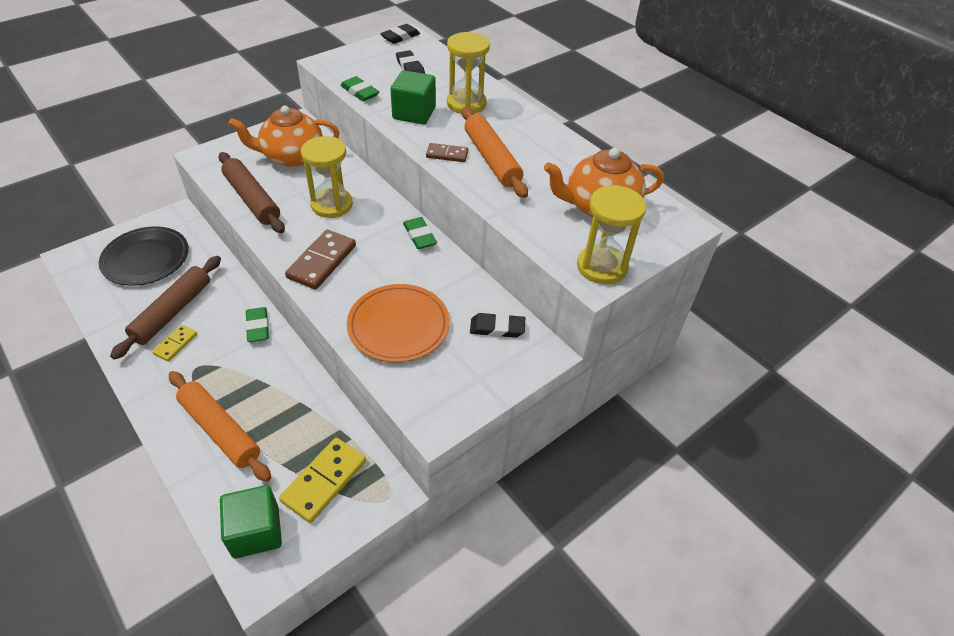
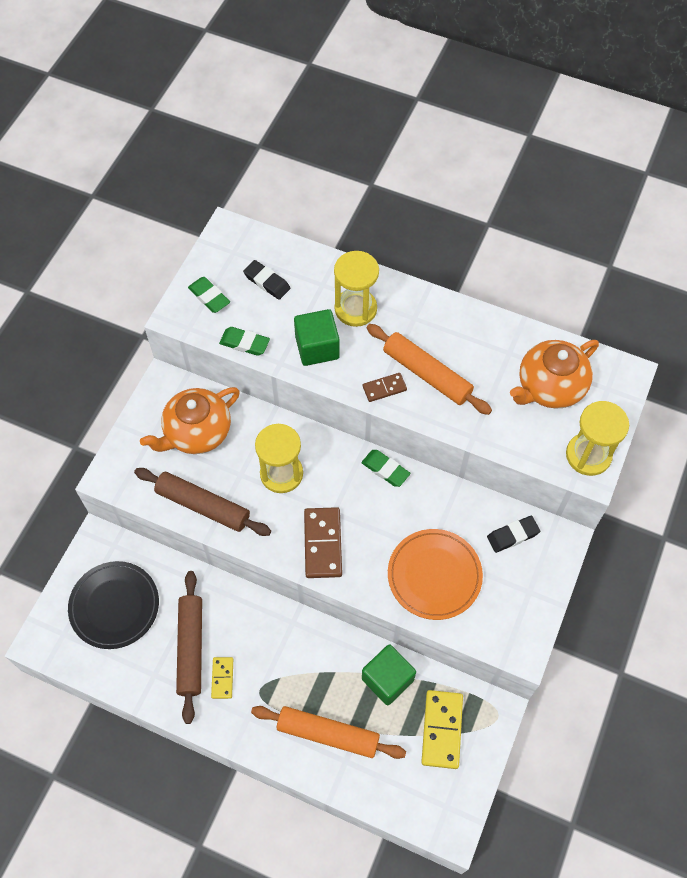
camera: 25 degrees left, 15 degrees up
(256, 531) = (422, 797): green cube -> green cube (387, 679)
(258, 327) = (279, 622): green eraser -> green eraser (209, 297)
(400, 37) = (222, 236): black eraser -> none

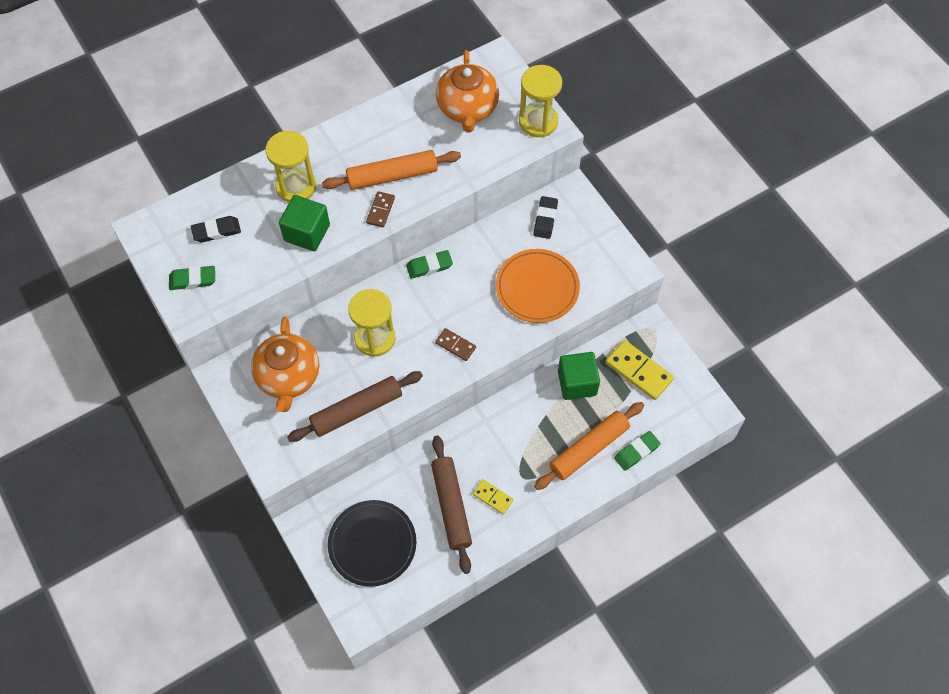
camera: 55 degrees left, 0 degrees up
(191, 648) = (451, 506): brown rolling pin -> brown rolling pin turned 45 degrees clockwise
(244, 343) = (258, 280): green eraser -> green eraser (636, 452)
(323, 544) = (455, 345): brown domino -> brown domino, size x0.57

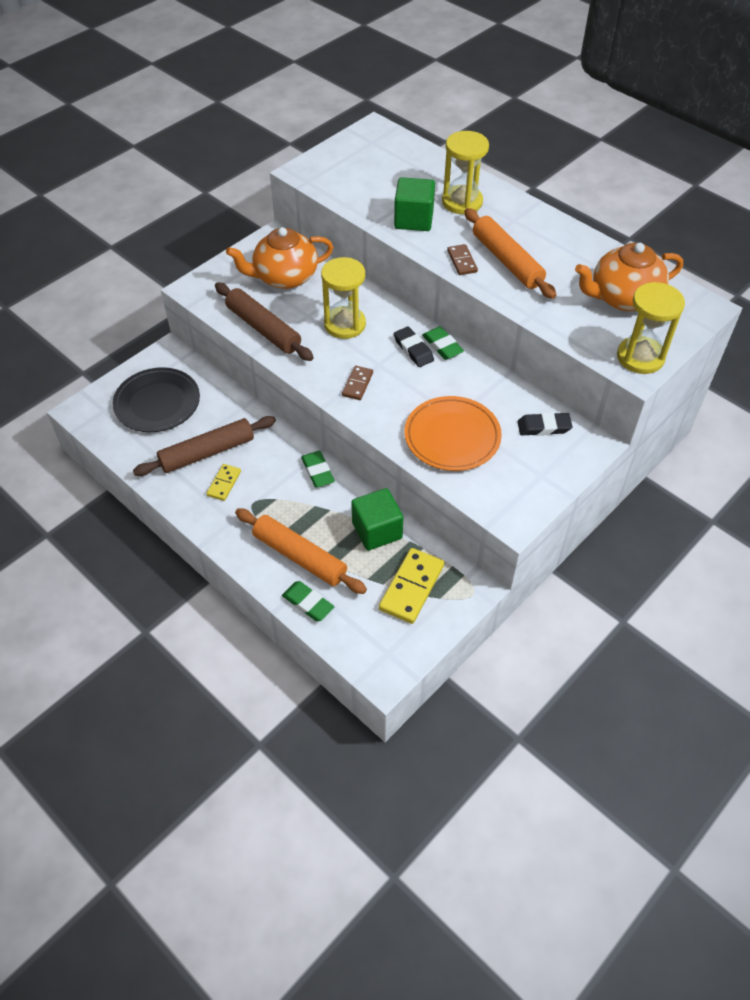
camera: 75 degrees right, 10 degrees down
(193, 280) = (335, 165): green eraser -> green eraser (317, 471)
(216, 231) = (391, 167): black eraser -> black eraser (413, 349)
(380, 210) = (462, 261): brown domino -> brown domino turned 75 degrees clockwise

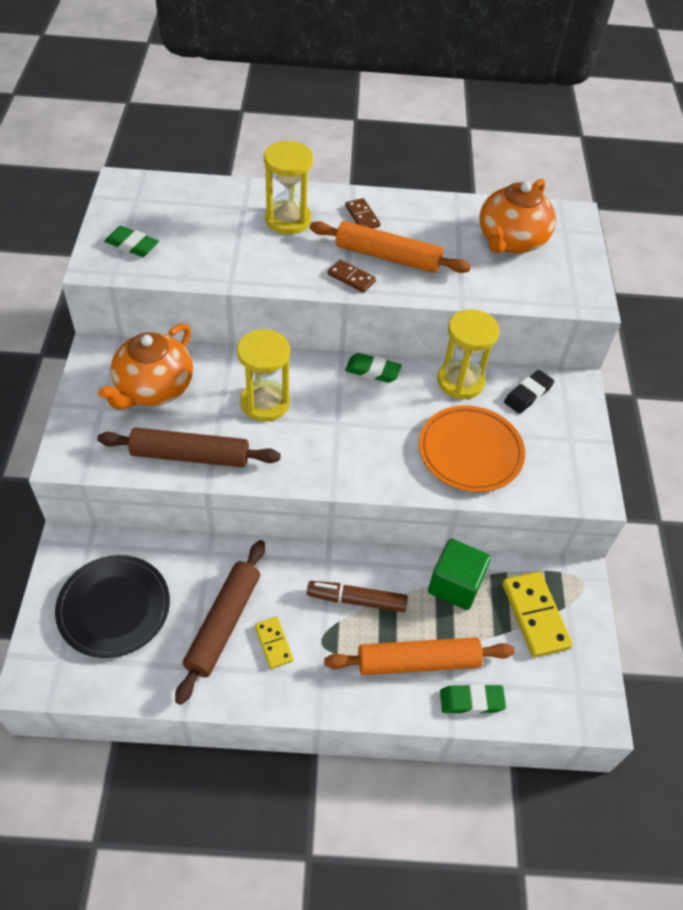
camera: 45 degrees left, 0 degrees up
(301, 494) = (356, 600): none -> brown marker
(317, 471) = (347, 566): green eraser -> green eraser (132, 245)
(357, 384) = (340, 455): brown domino -> brown domino (362, 216)
(413, 219) = (264, 259): green cube -> none
(413, 349) = (352, 390): black eraser -> none
(640, 357) = (578, 286): yellow hourglass -> yellow hourglass (460, 381)

